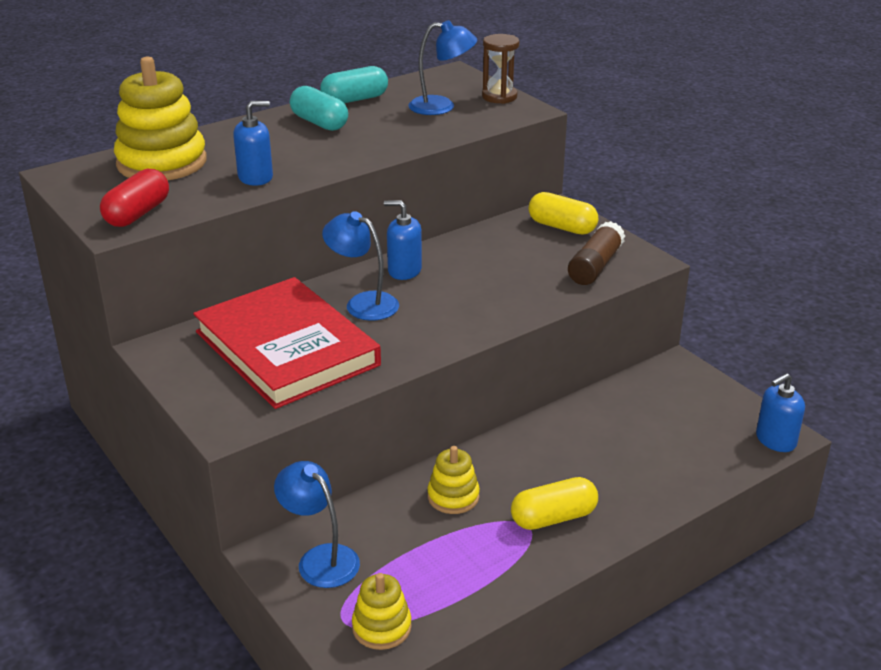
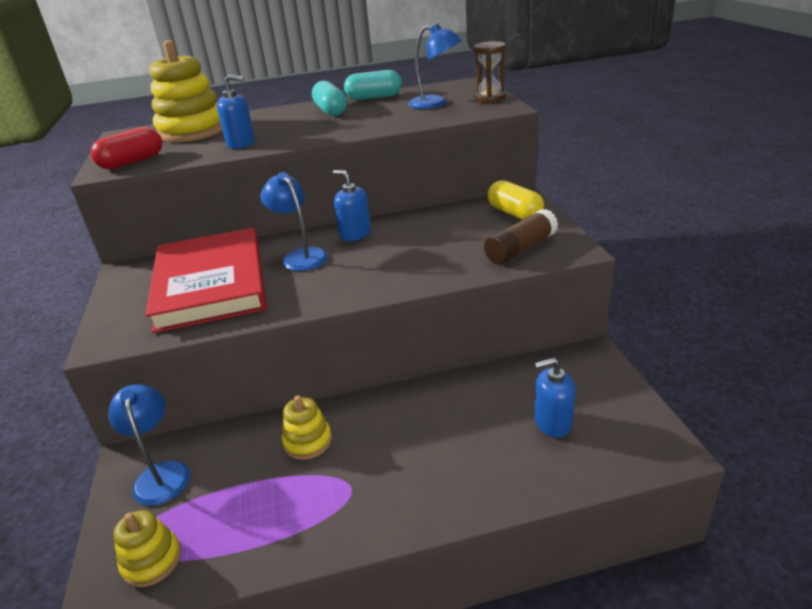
camera: 25 degrees right, 0 degrees up
(553, 518) = (379, 486): yellow capsule -> none
(775, 440) = (657, 454): blue soap dispenser -> blue soap dispenser (552, 422)

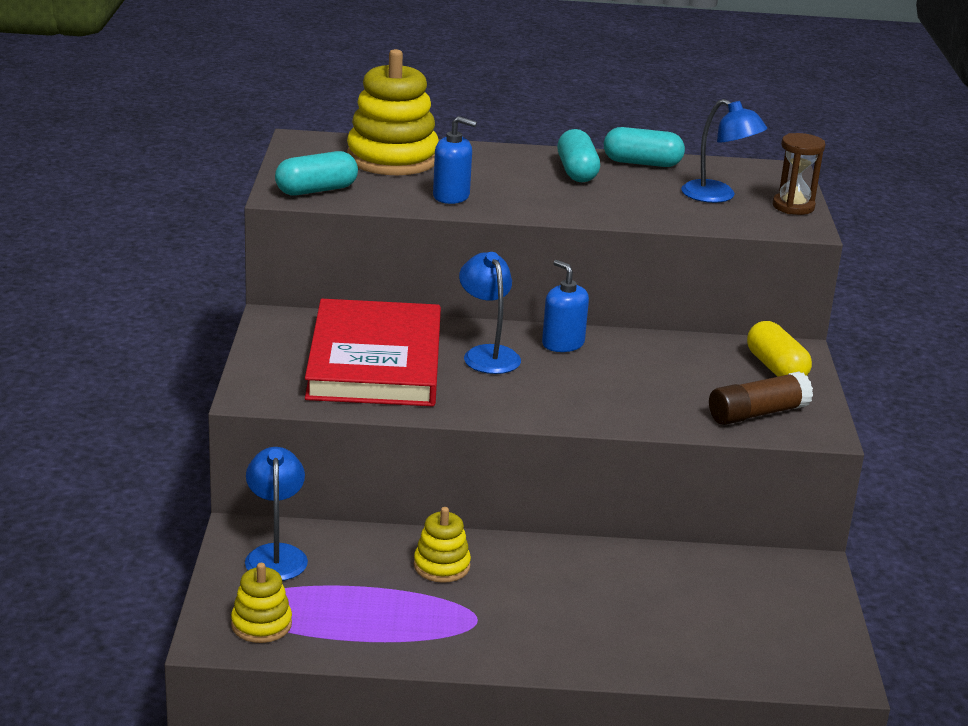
camera: 10 degrees right, 5 degrees down
(132, 162) = (316, 190): red capsule -> turquoise capsule
(552, 422) = (725, 619): blue soap dispenser -> none

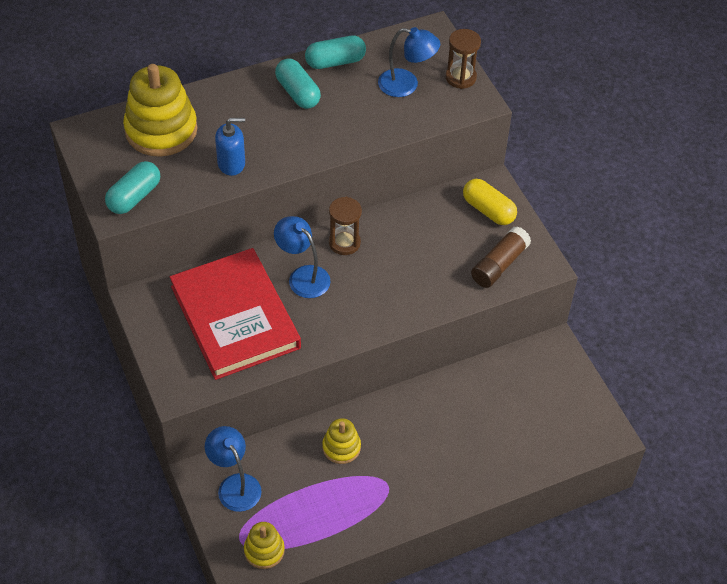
camera: 25 degrees left, 25 degrees up
(563, 344) = (344, 243): blue soap dispenser -> brown hourglass

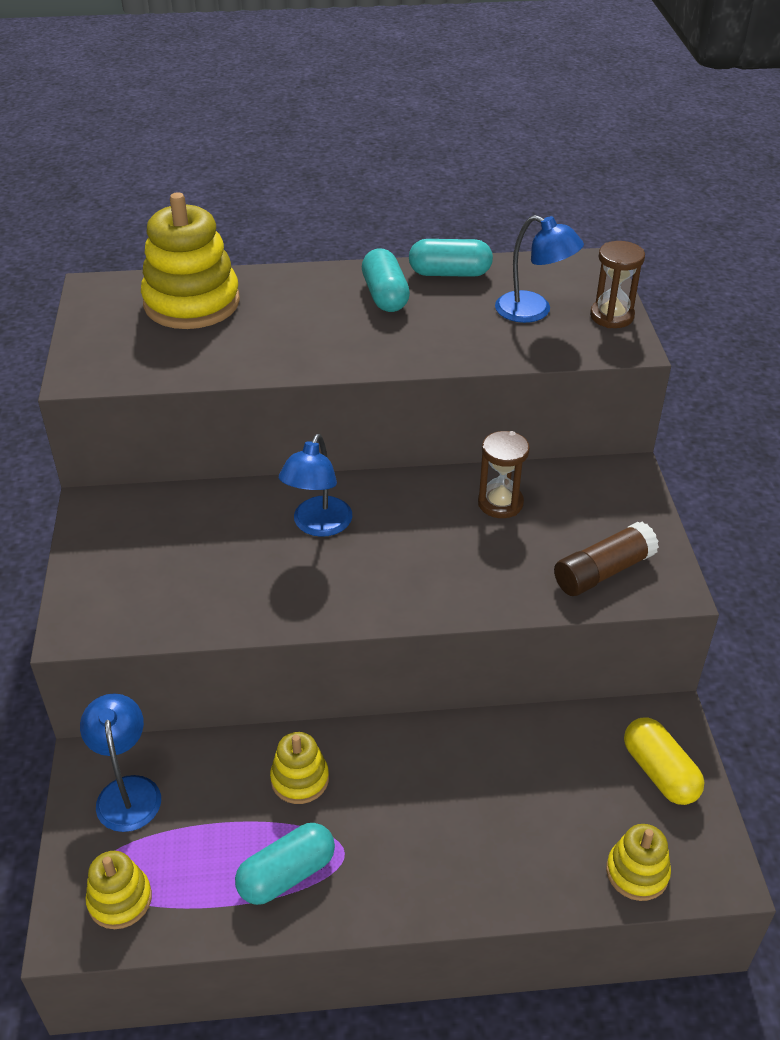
camera: 20 degrees right, 10 degrees down
(134, 197) = (114, 363): turquoise capsule -> turquoise capsule (286, 874)
(231, 163) = (258, 352): blue soap dispenser -> none
(235, 317) = (202, 554): red book -> none
(303, 276) = (318, 525): blue lamp -> blue lamp turned 135 degrees counterclockwise
(344, 243) = (393, 498): brown hourglass -> brown hourglass (500, 503)
(488, 210) = (611, 501): yellow capsule -> yellow capsule (659, 772)
(563, 448) = (637, 872): none -> yellow stacking toy

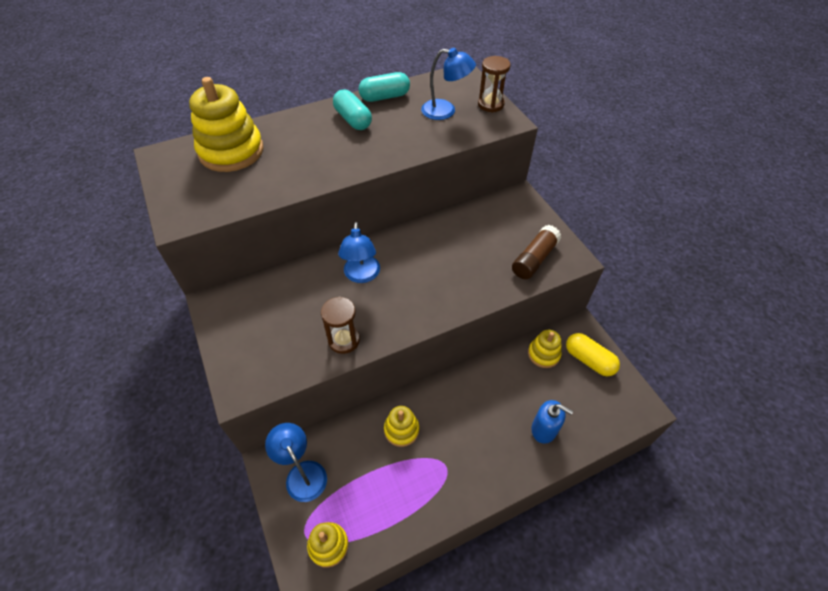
camera: 20 degrees left, 10 degrees up
(286, 874) = (420, 492): turquoise capsule -> none
(500, 503) = (459, 232): brown hourglass -> brown hourglass (344, 340)
(529, 852) = (544, 429): none -> blue soap dispenser
(637, 872) = (603, 421): yellow stacking toy -> yellow stacking toy (543, 354)

